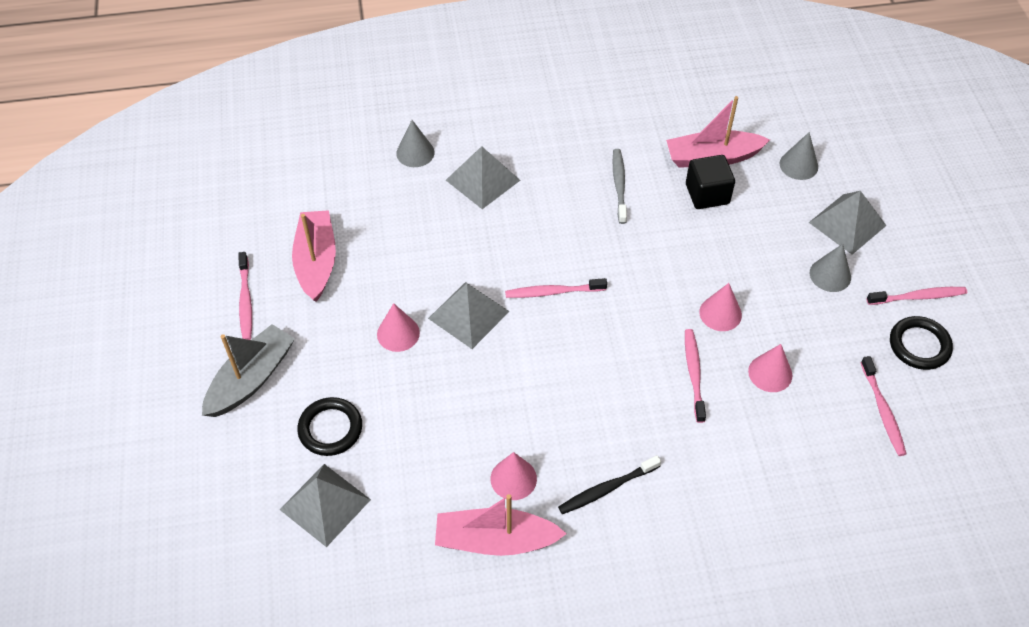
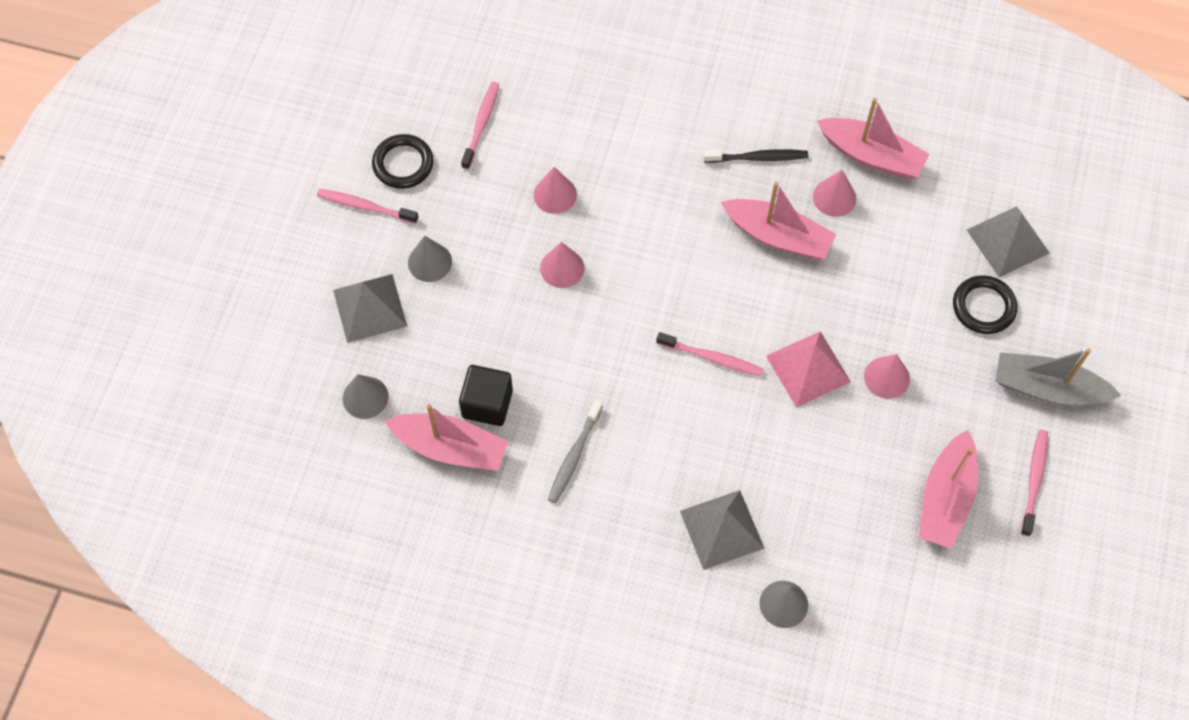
camera: 155 degrees left, 10 degrees up
(251, 379) = (1047, 388): grey boat -> grey boat turned 45 degrees clockwise
(468, 314) = (808, 369): grey pyramid -> pink pyramid
(549, 418) = (778, 236): none -> pink boat
(694, 374) = (624, 221): pink toothbrush -> none

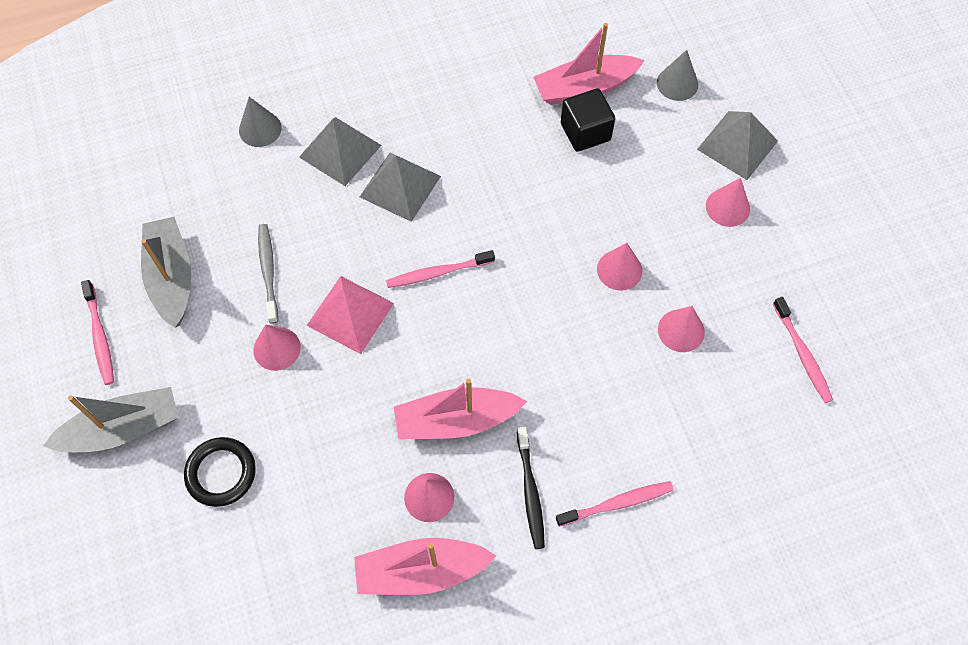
camera: 145 degrees right, 0 degrees up
(365, 207) = (821, 218): pink toothbrush -> pink toothbrush (616, 503)
(403, 164) = (829, 274): black ring -> none
(430, 262) = (727, 207): grey cone -> pink cone
(574, 455) = (490, 136): grey toothbrush -> grey toothbrush (268, 272)
(757, 158) = (530, 491): black toothbrush -> black toothbrush turned 60 degrees counterclockwise
(945, 498) = (171, 277): pink boat -> grey boat
(1007, 241) = (230, 562): grey pyramid -> grey pyramid (400, 186)

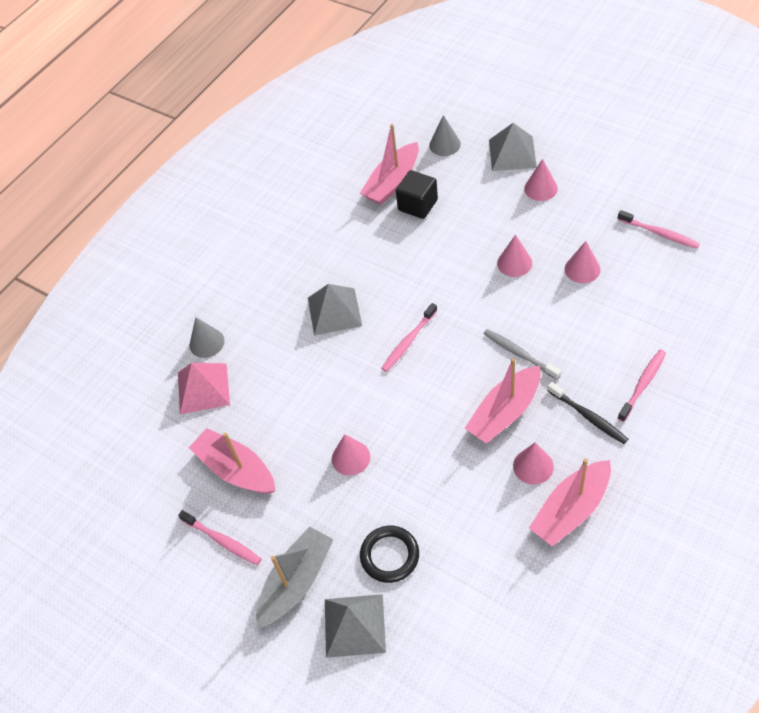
camera: 30 degrees left, 10 degrees down
(171, 277) = (236, 469): grey boat -> pink boat
(268, 272) = (299, 419): grey toothbrush -> grey toothbrush (519, 354)
(340, 151) = (274, 319): grey pyramid -> grey pyramid (354, 625)
(350, 314) = (377, 403): pink pyramid -> pink pyramid (203, 388)

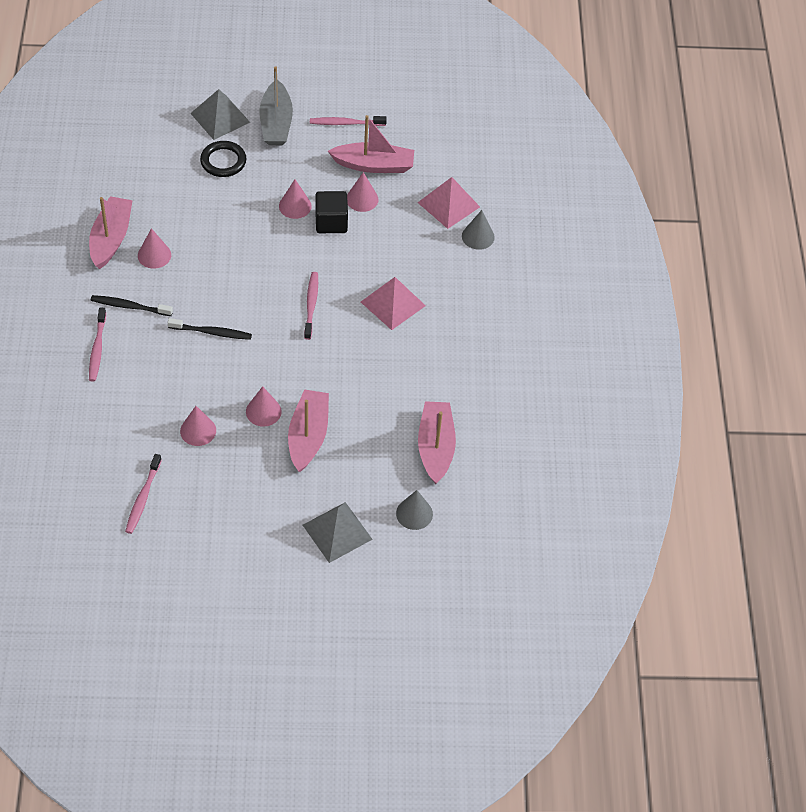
camera: 135 degrees right, 0 degrees up
(334, 311) = (393, 304): grey pyramid -> pink pyramid
(418, 205) = (393, 433): black cube -> black cube (331, 222)
(504, 412) = (197, 283): pink boat -> pink boat (308, 436)
(519, 354) = (211, 332): grey toothbrush -> black toothbrush
(540, 188) = (284, 501): pink cone -> pink cone (362, 199)
(659, 233) = (143, 498): pink toothbrush -> pink toothbrush turned 75 degrees counterclockwise

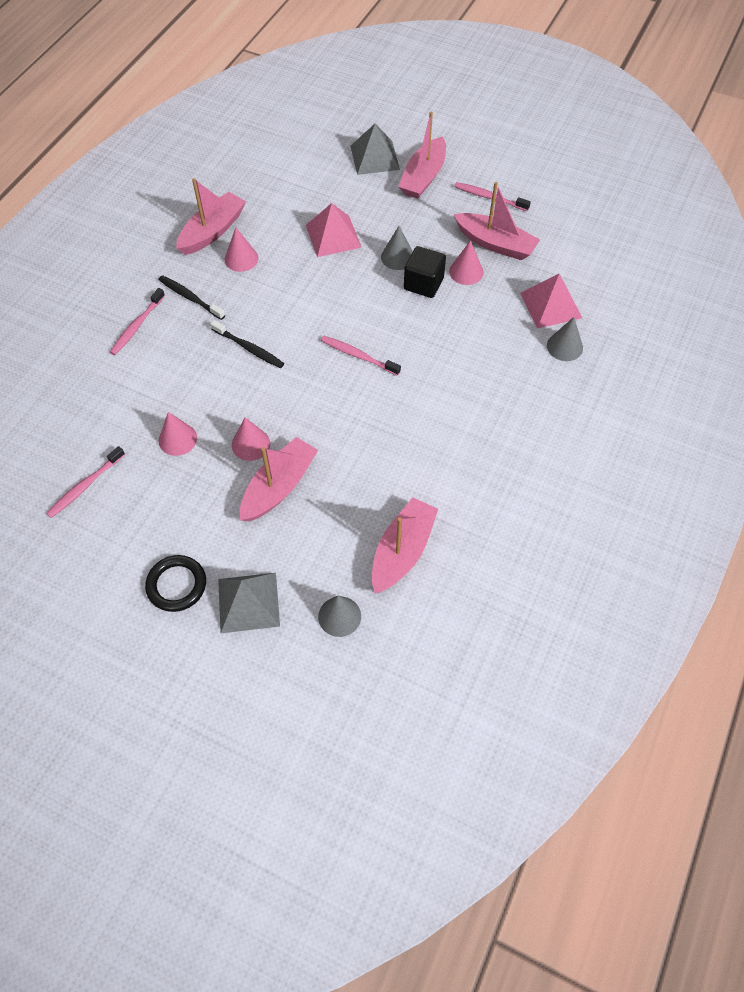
camera: 30 degrees right, 5 degrees up
(223, 161) = (354, 196): black ring -> black ring (176, 585)
(276, 123) = (423, 177): grey boat -> pink boat
(295, 206) = (397, 257): pink cone -> grey cone
(311, 305) = (358, 356): pink toothbrush -> pink toothbrush turned 90 degrees counterclockwise
(393, 304) = (440, 383): pink pyramid -> pink pyramid (333, 236)

